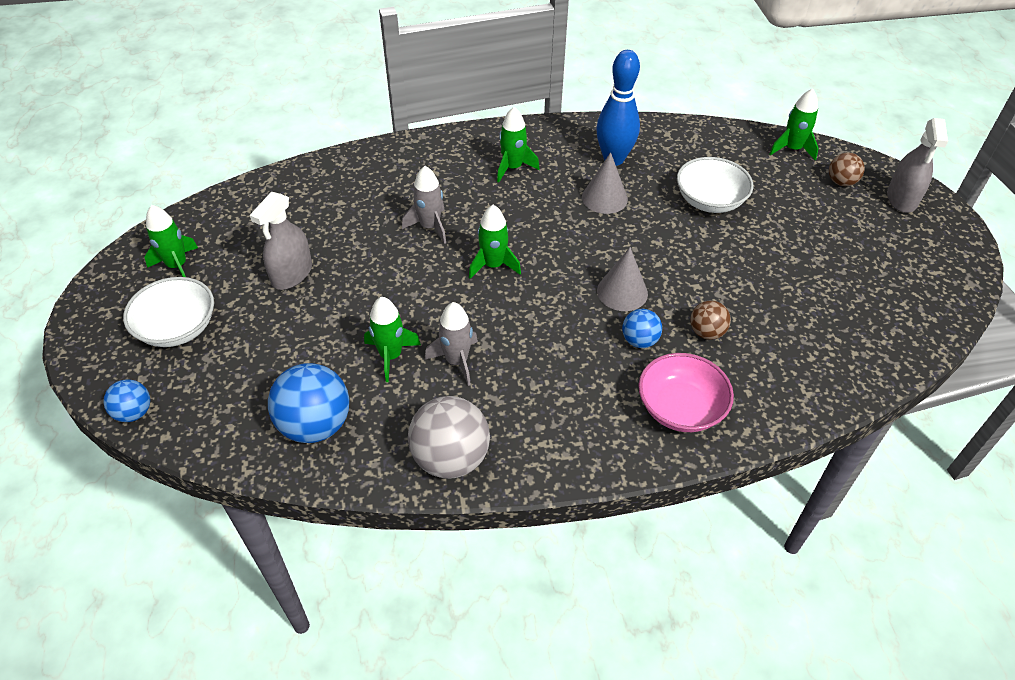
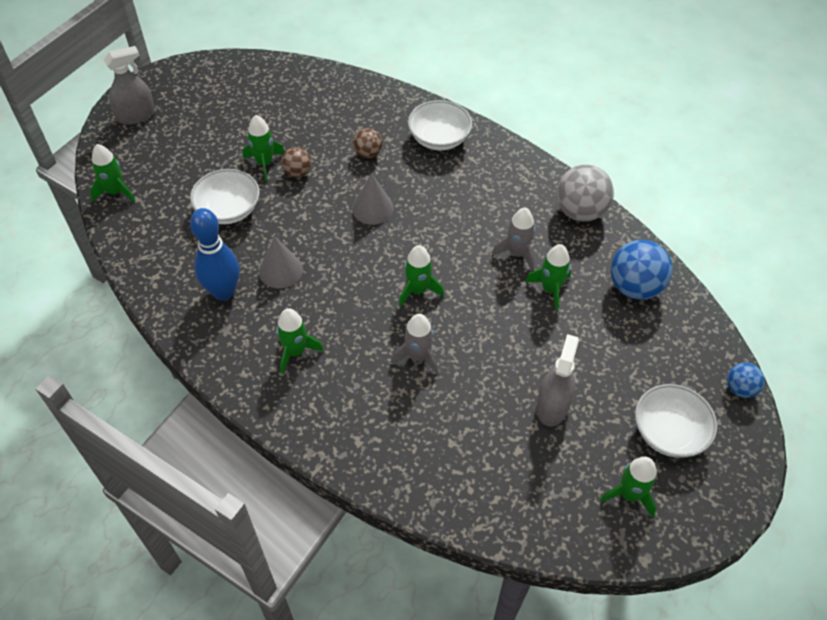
camera: 130 degrees left, 5 degrees up
(292, 274) = (552, 406): grey spray bottle -> grey spray bottle turned 60 degrees counterclockwise
(639, 341) = (407, 179): blue ball -> none
(680, 408) = (439, 138): pink bowl -> white bowl
(755, 250) = (264, 163): none -> green rocket
(841, 182) = (141, 150): brown ball -> brown ball (297, 172)

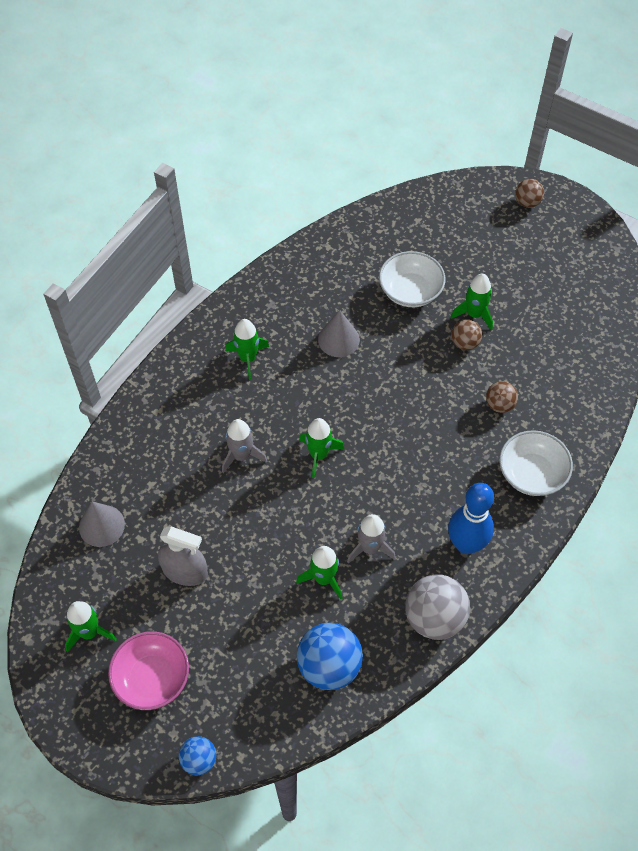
camera: 90 degrees right, 5 degrees up
(116, 192) = (424, 203): green rocket -> none
(136, 115) = (527, 202): grey spray bottle -> brown ball
(223, 292) = (312, 298): blue bowling pin -> blue bowling pin (466, 544)
(372, 208) = (422, 412): grey cone -> grey cone (101, 525)
(669, 432) = (152, 678): white bowl -> pink bowl

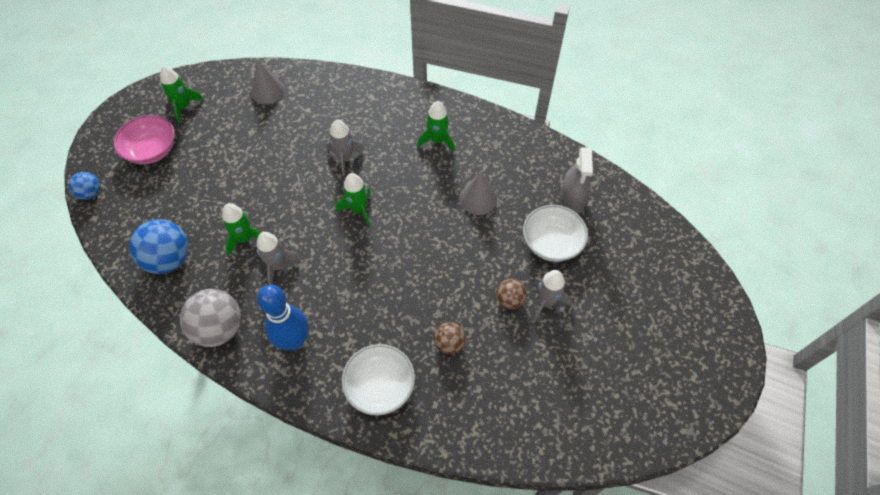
camera: 75 degrees right, 0 degrees up
(185, 571) = (238, 148): grey spray bottle -> grey spray bottle (572, 199)
(474, 314) = (546, 302): green rocket -> grey rocket
(527, 202) = (709, 327): brown ball -> none

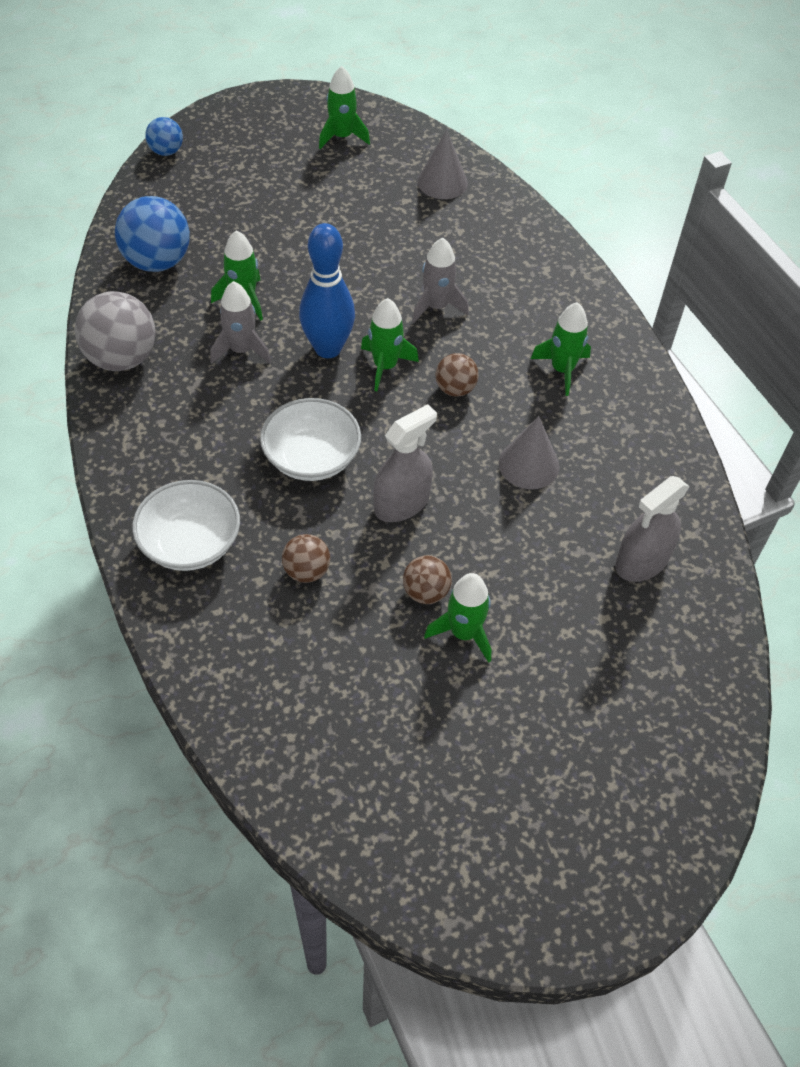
camera: 45 degrees right, 5 degrees down
(152, 150) = (263, 154): pink bowl -> none
(294, 341) = (169, 429): blue bowling pin -> blue bowling pin (328, 348)
(404, 192) = (455, 389): none -> brown ball
(449, 269) = (401, 503): none -> grey spray bottle
(546, 302) = (464, 633): grey rocket -> green rocket
(552, 243) = (553, 582): white bowl -> white bowl (311, 457)

